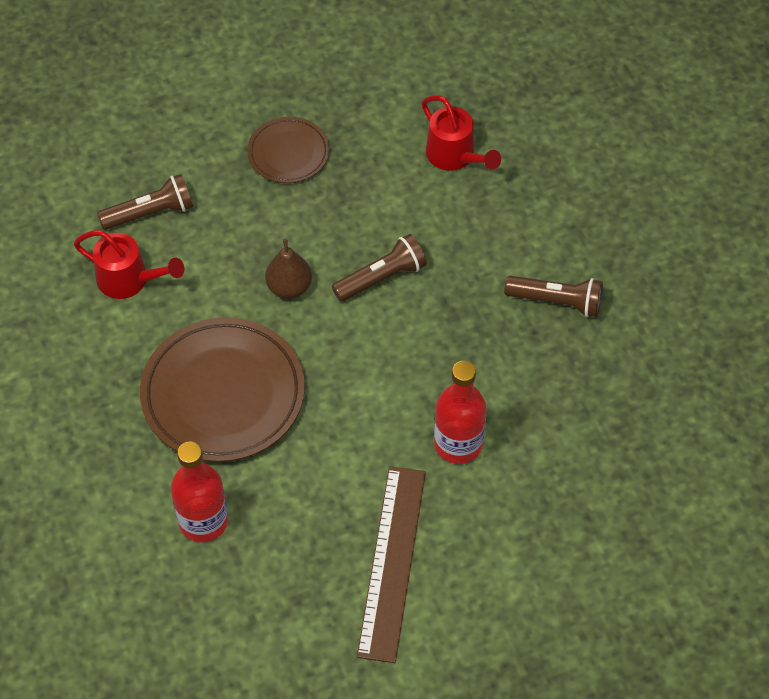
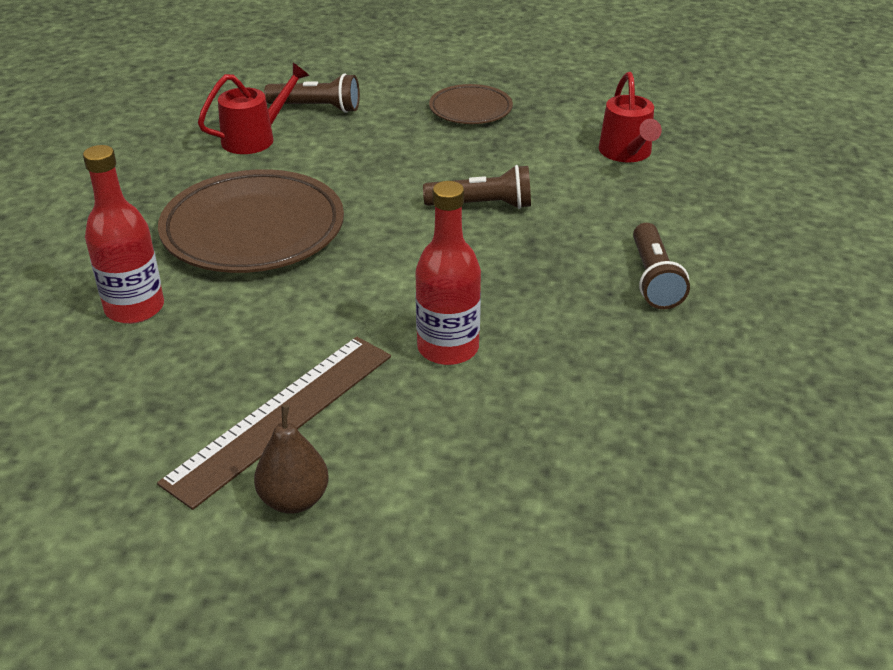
camera: 30 degrees right, 20 degrees down
(130, 280) = (256, 138): red watering can -> red watering can turned 90 degrees counterclockwise
(289, 287) = (388, 184): brown pear -> brown pear (294, 499)
(557, 302) = (653, 279): brown flashlight -> brown flashlight turned 45 degrees clockwise

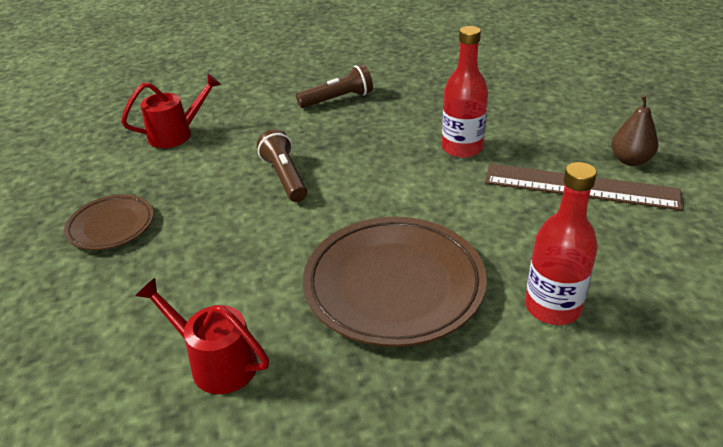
camera: 110 degrees left, 0 degrees up
(317, 108) = (125, 339): brown flashlight -> none

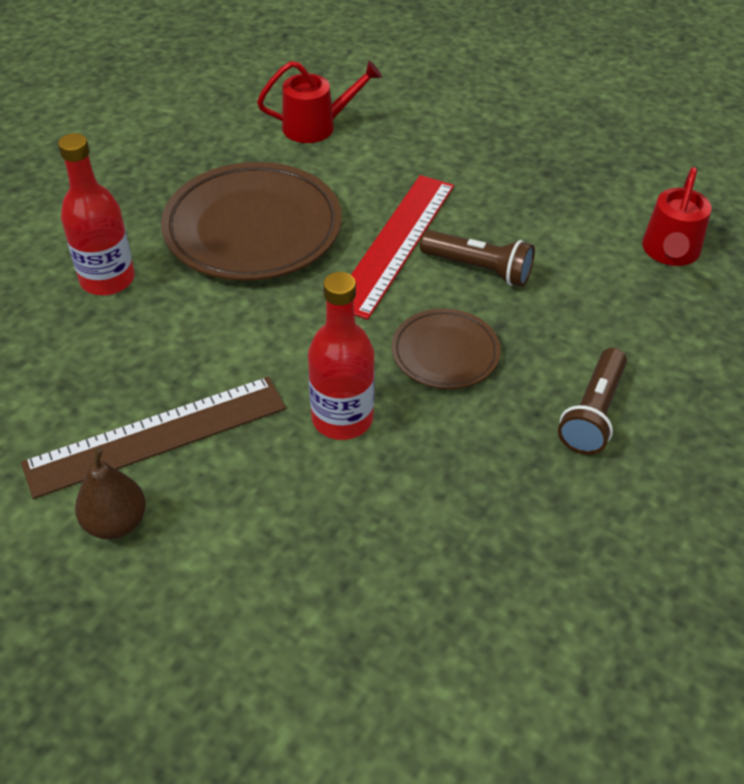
camera: 135 degrees right, 10 degrees up
(111, 226) = (542, 151): brown plate -> brown plate (445, 353)
(309, 218) = (395, 243): none -> red ruler

